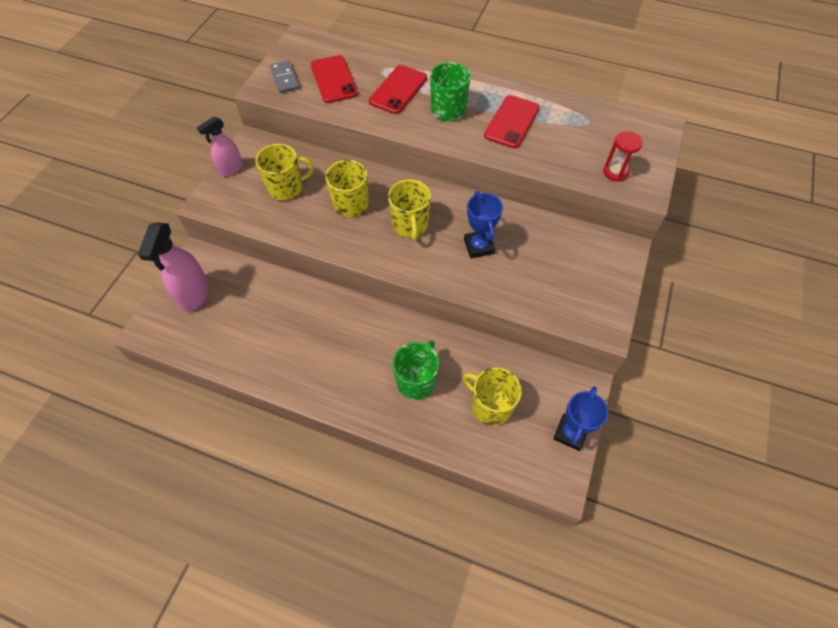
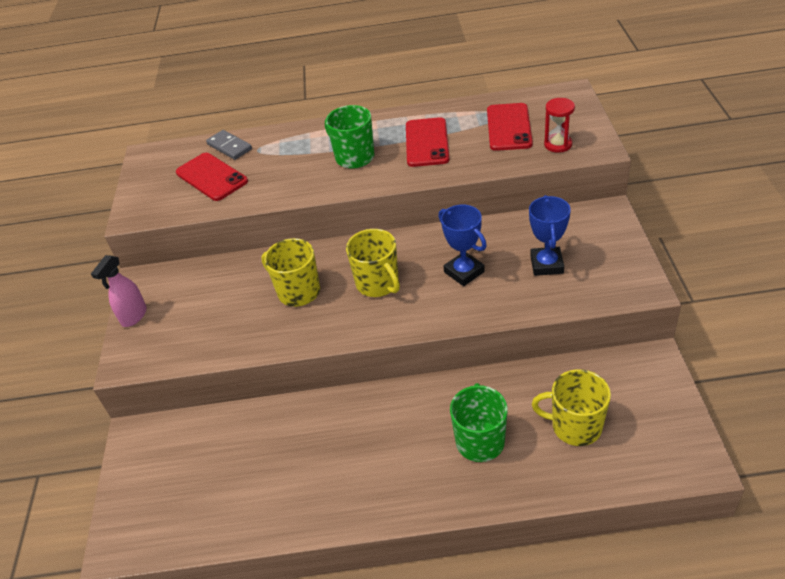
camera: 20 degrees left, 15 degrees down
(194, 295) = (157, 477): pink spray bottle -> none
(285, 79) = (155, 197): grey domino -> grey domino (229, 147)
(286, 188) = (213, 307): yellow mug -> none
(398, 90) = (289, 160): red phone -> red phone (509, 127)
(570, 433) = (673, 411): blue trophy -> blue trophy (546, 264)

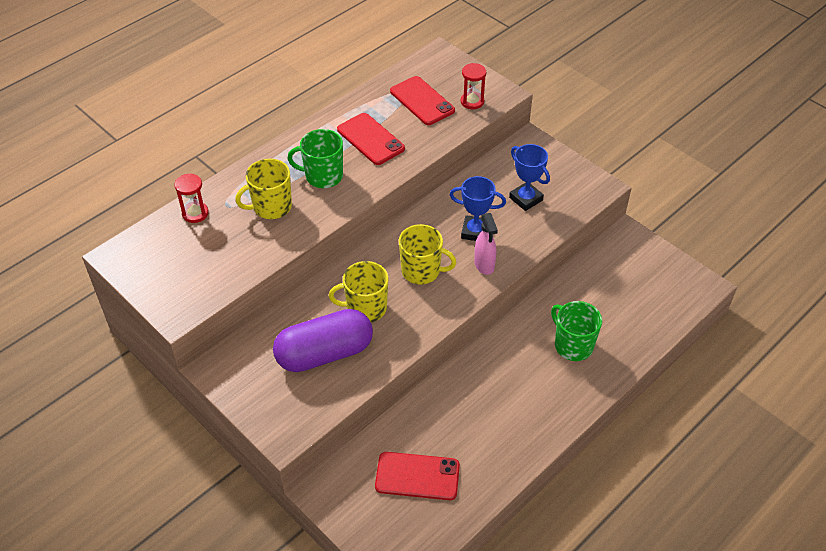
camera: 45 degrees left, 5 degrees up
(134, 316) = (246, 399): pink spray bottle -> pink spray bottle (484, 265)
(211, 177) = (212, 247): red phone -> red phone (417, 476)
(226, 312) = (324, 353): none -> purple capsule
(229, 147) = (195, 213): grey domino -> red hourglass
(575, 426) = (620, 303): yellow mug -> yellow mug (271, 207)

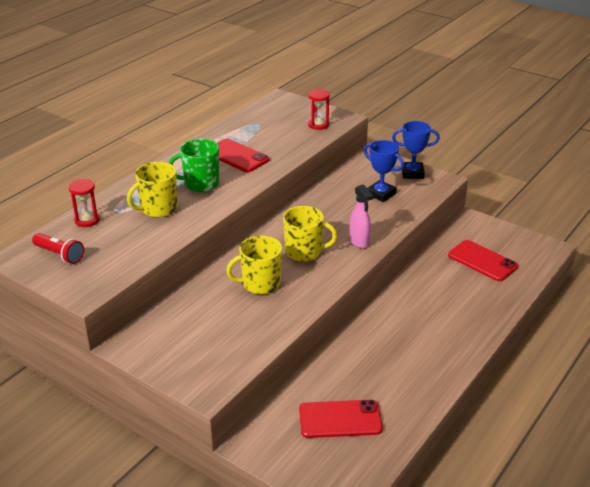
camera: 10 degrees left, 15 degrees down
(160, 258) = (59, 255): none -> red flashlight
(324, 353) = (230, 321): purple capsule -> none
(422, 101) = (275, 128): red phone -> red phone (482, 261)
(475, 231) = (344, 220): blue trophy -> blue trophy (412, 173)
(572, 345) = (451, 302): green mug -> none

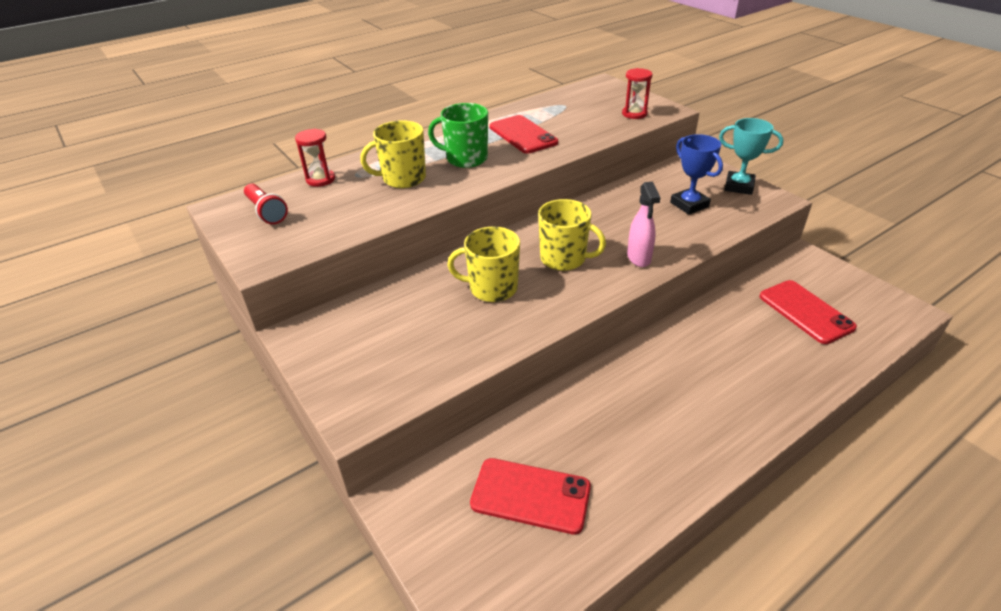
camera: 20 degrees right, 5 degrees up
(412, 173) = (739, 186): blue trophy -> turquoise trophy

